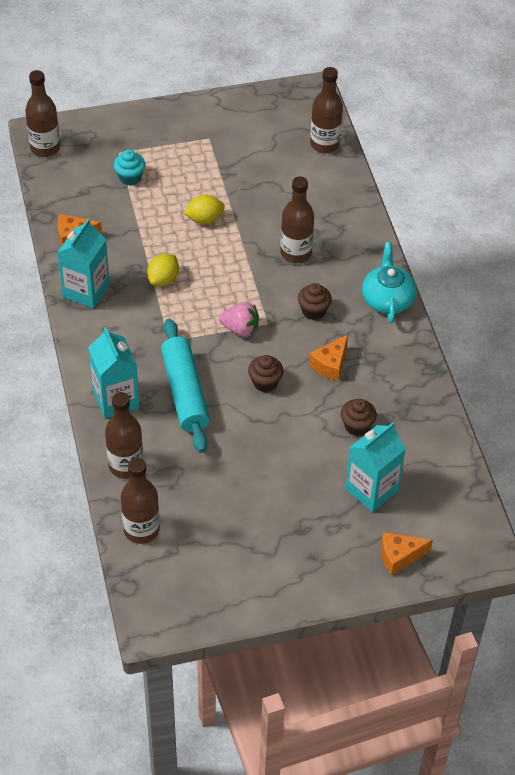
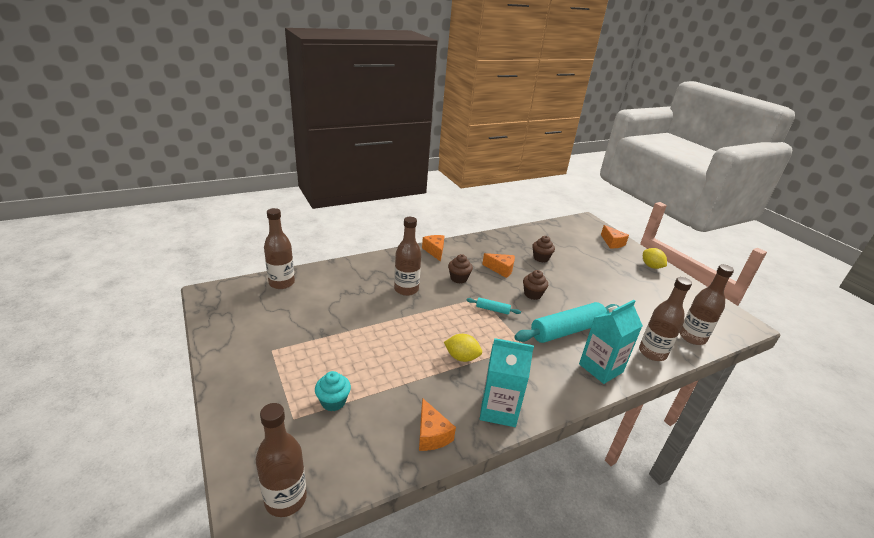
camera: 105 degrees left, 20 degrees down
(204, 219) = (382, 341): yellow lemon -> yellow lemon (651, 266)
(240, 329) = (492, 309): pink strawberry -> turquoise rolling pin
(371, 489) = (580, 252): turquoise carton -> none
(387, 299) = (435, 251): turquoise teapot -> orange cheese

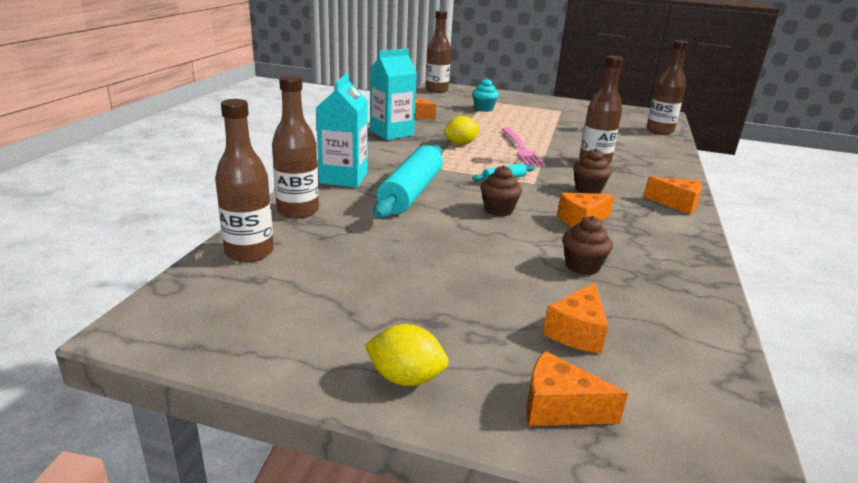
camera: 135 degrees right, 5 degrees down
(426, 326) = (520, 148): none -> pink fork
(580, 248) = (577, 332): none -> orange cheese

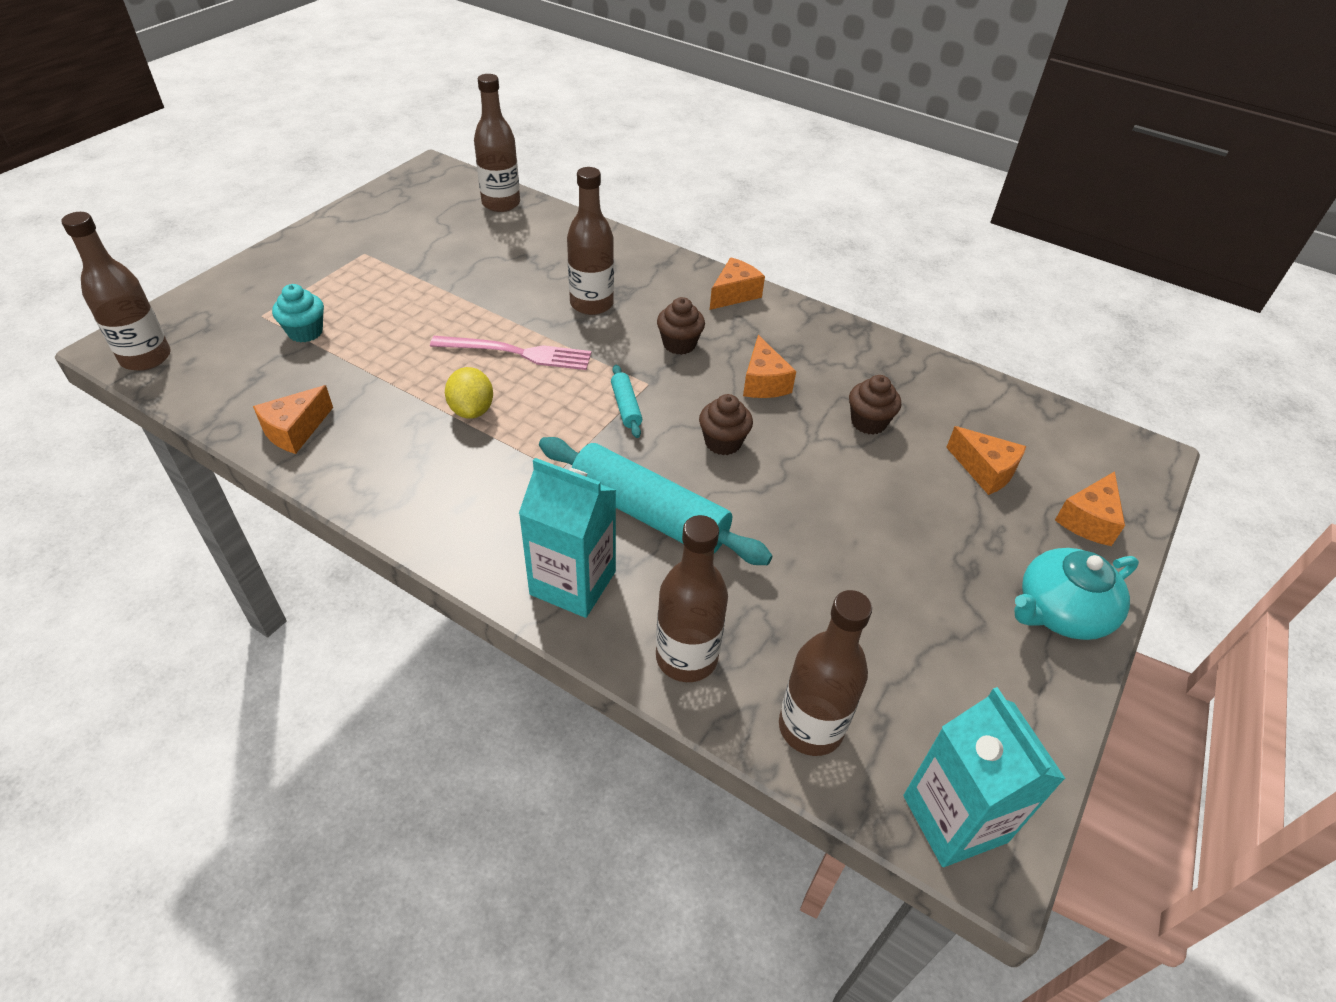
camera: 75 degrees left, 20 degrees up
(391, 133) = (381, 481): turquoise carton -> turquoise carton (954, 818)
(405, 378) = (1060, 611): yellow lemon -> turquoise teapot

